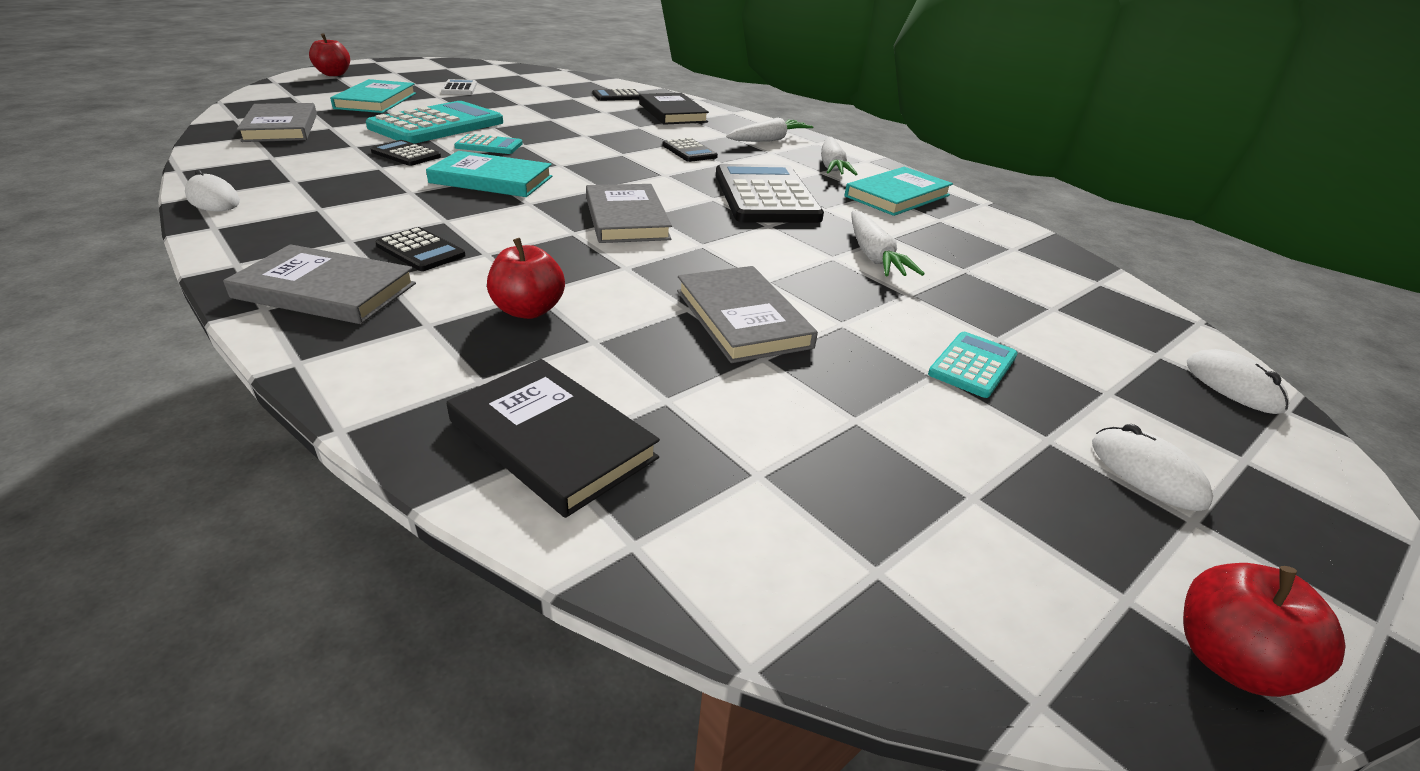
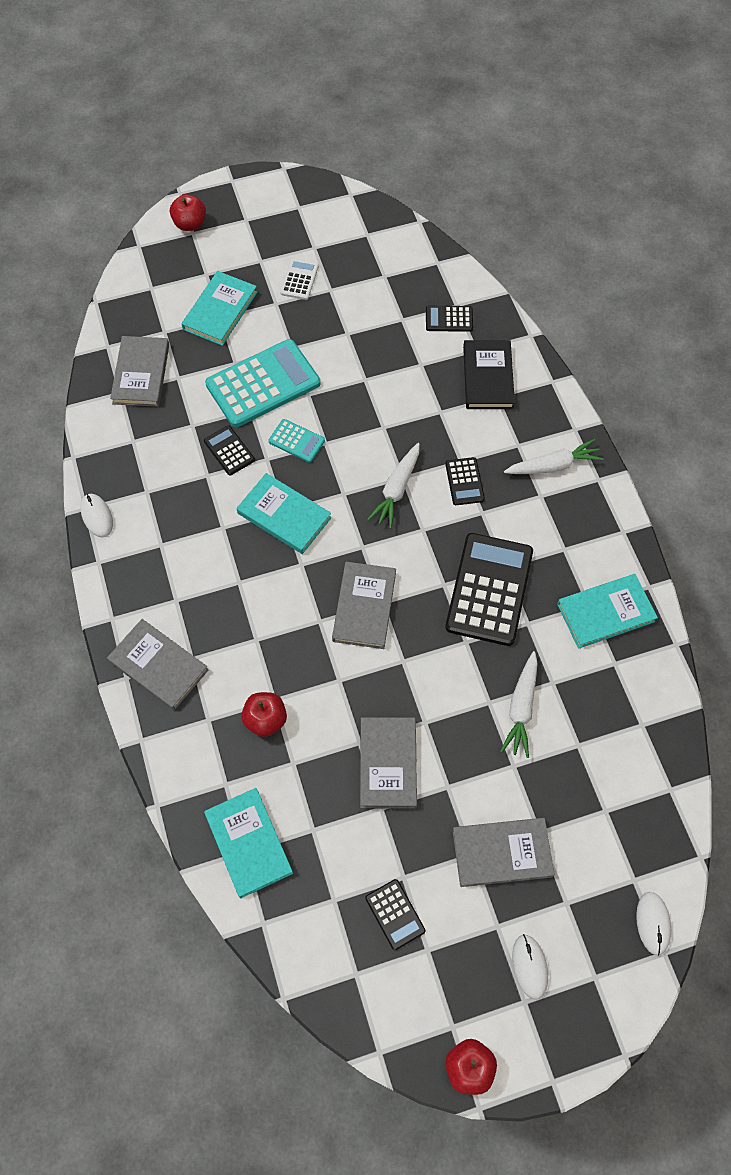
camera: 25 degrees right, 30 degrees up
(420, 250) = (217, 626): black calculator -> black calculator (395, 914)
(552, 439) = (248, 843): black book -> turquoise book
(832, 166) = (581, 539): white carrot -> white carrot (396, 490)
(973, 365) = (502, 853): turquoise calculator -> grey book

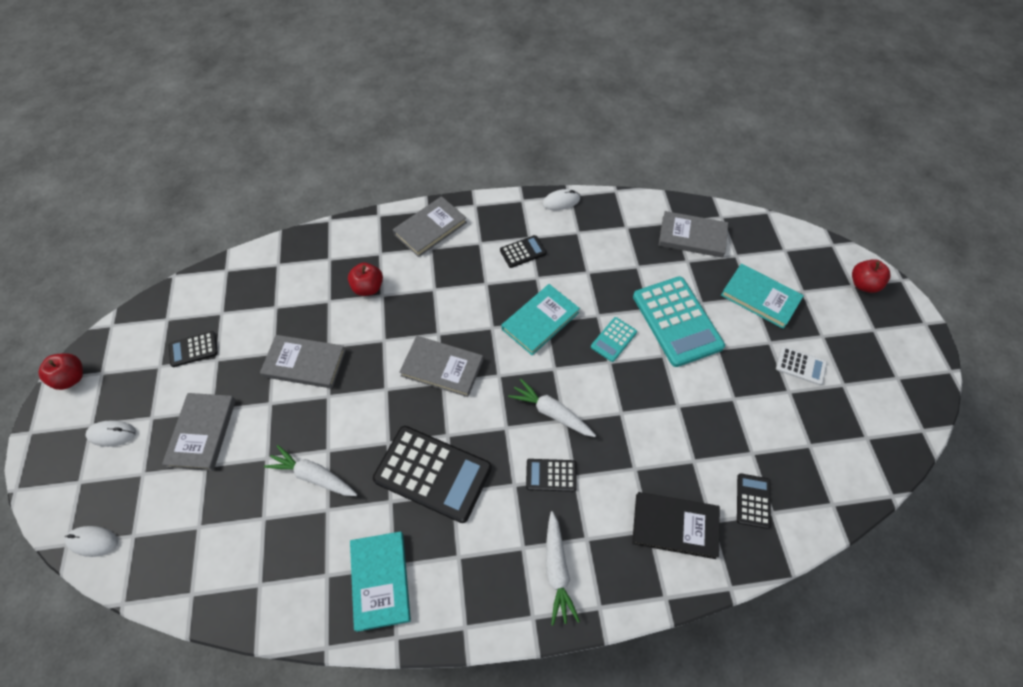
camera: 100 degrees right, 5 degrees down
(229, 451) = (609, 289): black calculator -> black calculator (523, 252)
(248, 843) = (282, 268): turquoise book -> none

